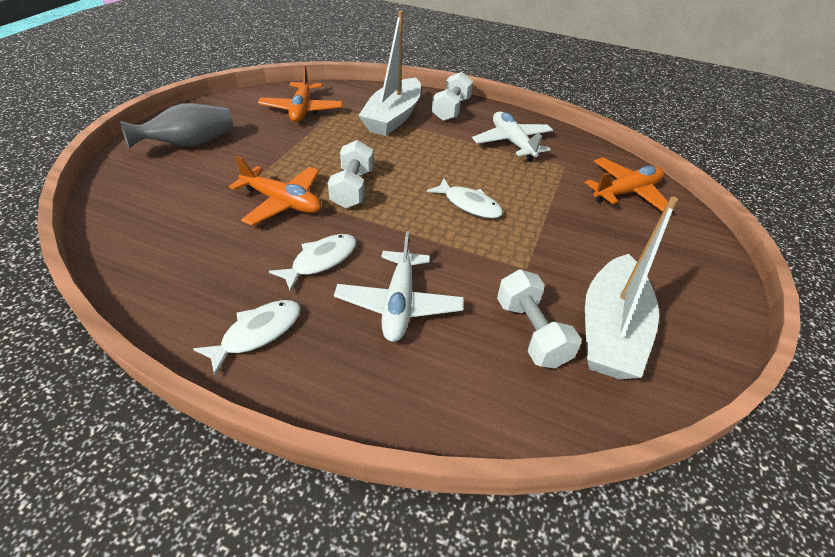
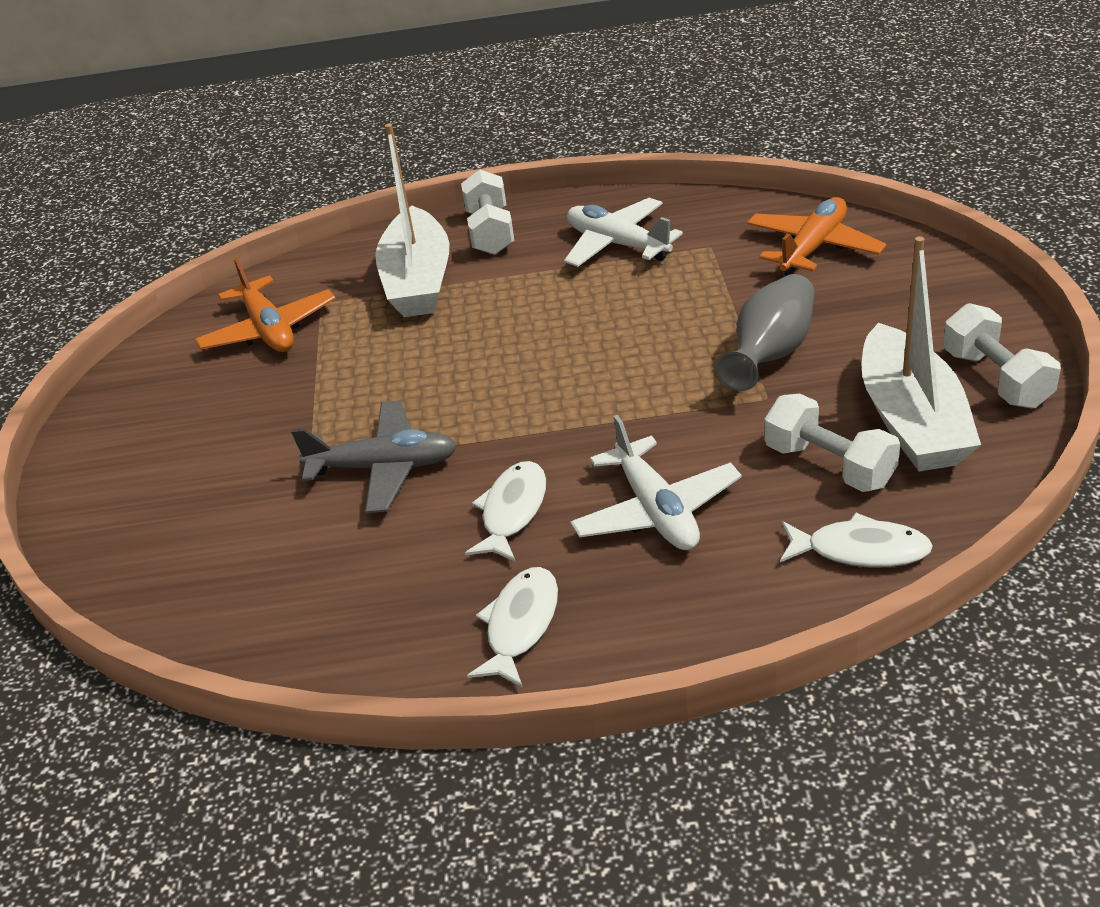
camera: 20 degrees left, 5 degrees down
(190, 144) = (153, 455): grey vase -> grey vase (770, 353)
(282, 202) = (384, 468): orange plane -> grey plane
(352, 188) = (461, 405): white dumbbell -> white dumbbell (996, 379)
(469, 204) = (633, 354): white fish -> white fish (860, 550)

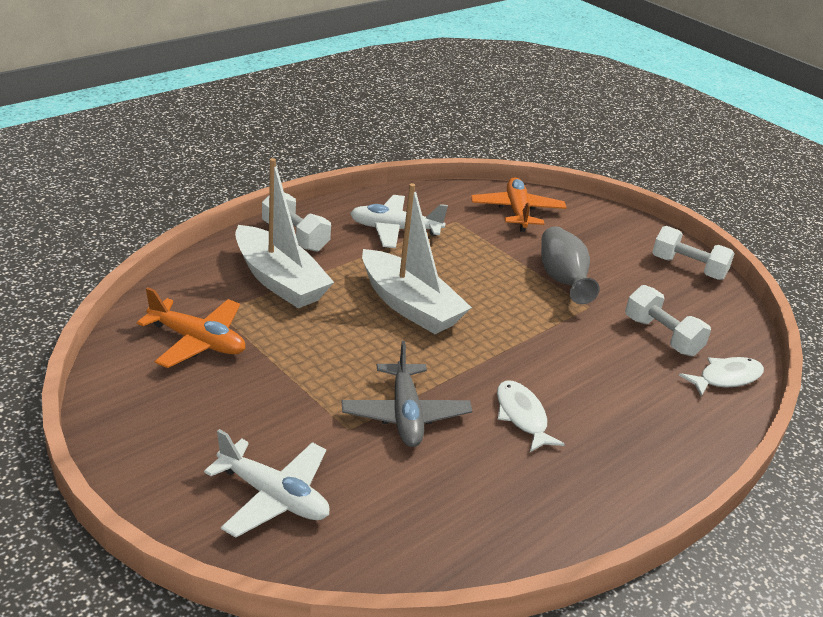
camera: 45 degrees left, 5 degrees down
(384, 468) = (405, 415): grey plane -> grey plane turned 120 degrees clockwise
(520, 625) = (606, 483): white fish -> none
(656, 510) = (603, 389): white plane -> white plane (273, 496)
(829, 465) = (662, 336): white dumbbell -> white dumbbell turned 45 degrees clockwise
(911, 420) = (673, 300): white boat -> white boat (409, 305)

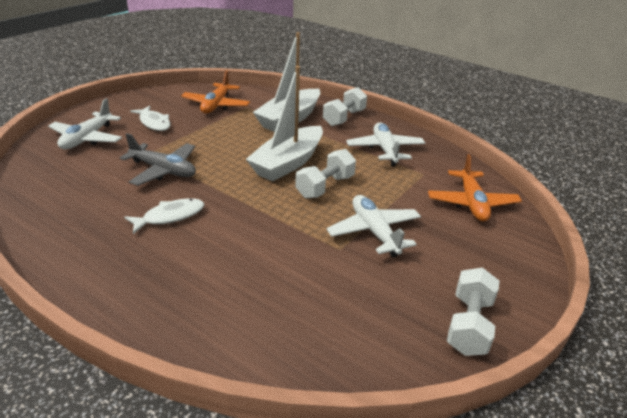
camera: 80 degrees right, 0 degrees up
(405, 415) = (163, 170): grey plane -> grey plane turned 135 degrees counterclockwise
(517, 211) = (471, 203): orange plane -> orange plane turned 105 degrees clockwise
(562, 279) = (374, 232): grey vase -> white plane
(662, 336) = (315, 298): white dumbbell -> white dumbbell (325, 187)
(726, 378) = (260, 347): white fish -> white fish (154, 123)

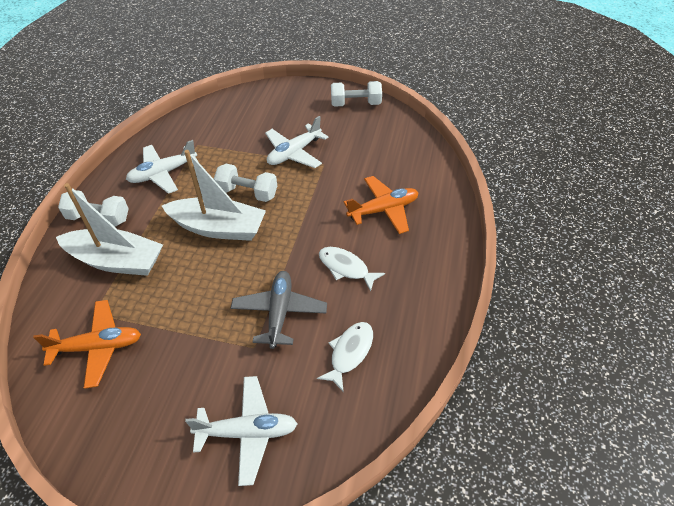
camera: 110 degrees left, 15 degrees up
(154, 123) = (176, 386): white fish -> white fish (349, 353)
(471, 203) = (229, 116): orange plane -> orange plane (383, 210)

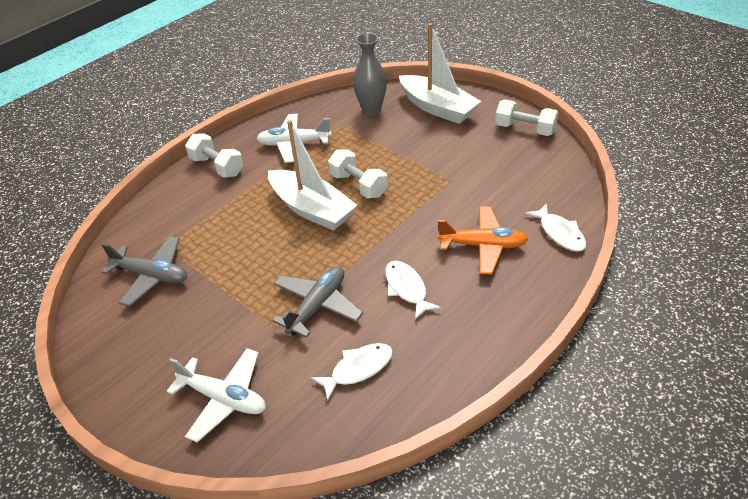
camera: 30 degrees right, 5 degrees down
(98, 347) = (151, 276): orange plane -> grey plane
(116, 261) = (208, 208): white boat -> white boat (437, 108)
(217, 123) = (371, 110): none -> grey vase
(294, 153) = (428, 160): white plane -> none
(434, 180) = (559, 233): none -> white fish

